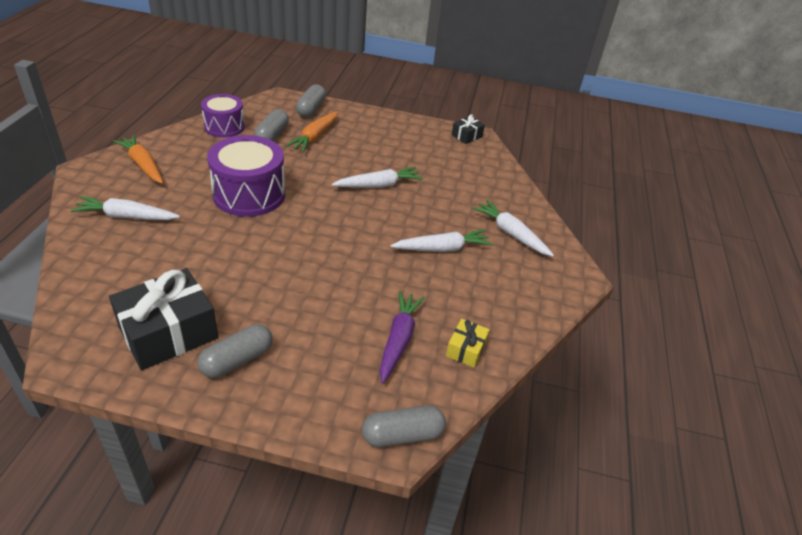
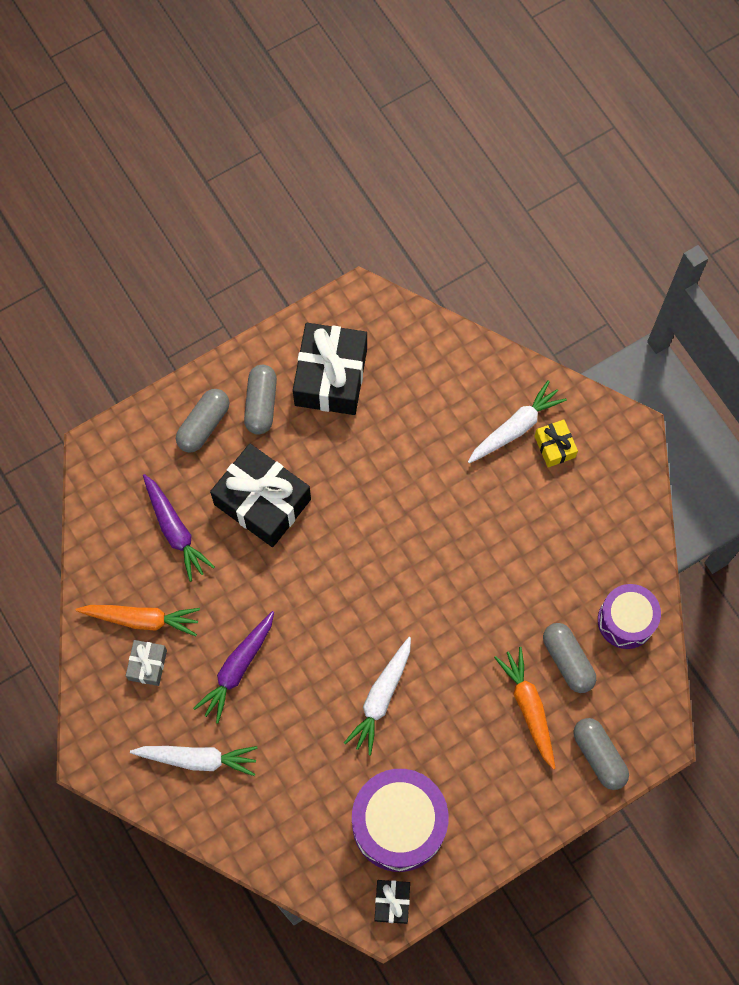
camera: 140 degrees right, 30 degrees up
(143, 165) = (601, 490): orange carrot -> orange carrot (142, 619)
(249, 194) = (467, 555): purple drum -> purple drum (399, 824)
(320, 306) = (262, 502): none -> black gift
(402, 435) = (99, 459): grey capsule -> grey capsule (203, 425)
(442, 248) = (237, 668): white carrot -> purple carrot
(466, 349) = (120, 571): yellow gift -> yellow gift (554, 446)
(498, 290) = (147, 665): none -> grey gift

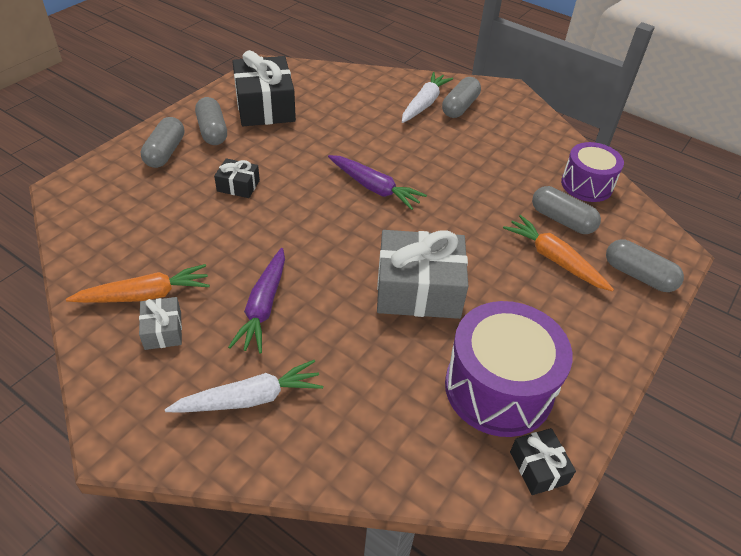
camera: 25 degrees left, 25 degrees down
(175, 531) = (160, 222): purple carrot -> purple carrot (374, 188)
(262, 502) = (238, 186): black gift -> black gift, size x0.48
(381, 698) = (418, 290): white carrot -> grey gift
(554, 446) = (460, 107): yellow gift -> grey capsule

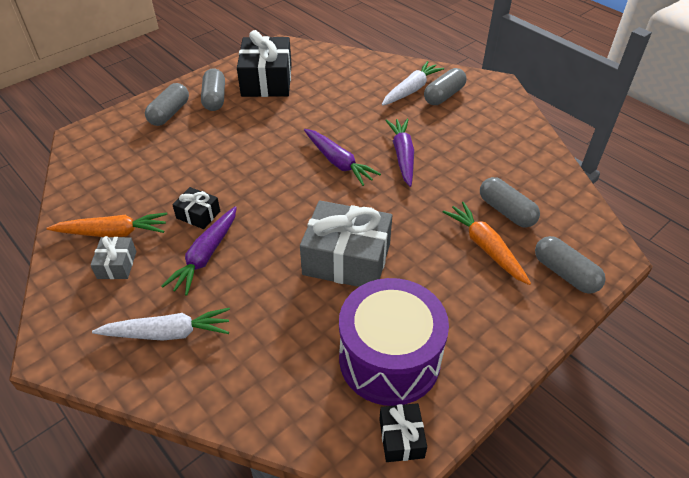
camera: 15 degrees right, 0 degrees up
(238, 186) = (220, 148): black gift -> black gift (198, 215)
(439, 174) = (402, 155): none -> purple carrot
(586, 185) = (543, 180): purple drum -> none

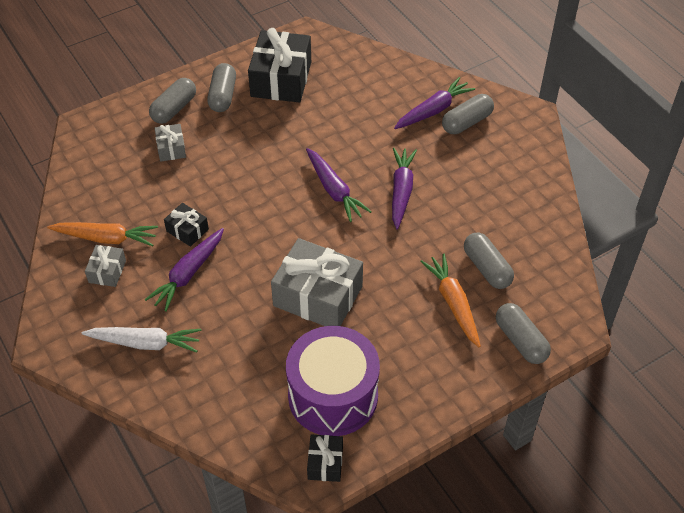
camera: 10 degrees right, 5 degrees up
(171, 145) = (171, 148): none -> grey gift
(411, 90) = (433, 110): white carrot -> purple carrot

